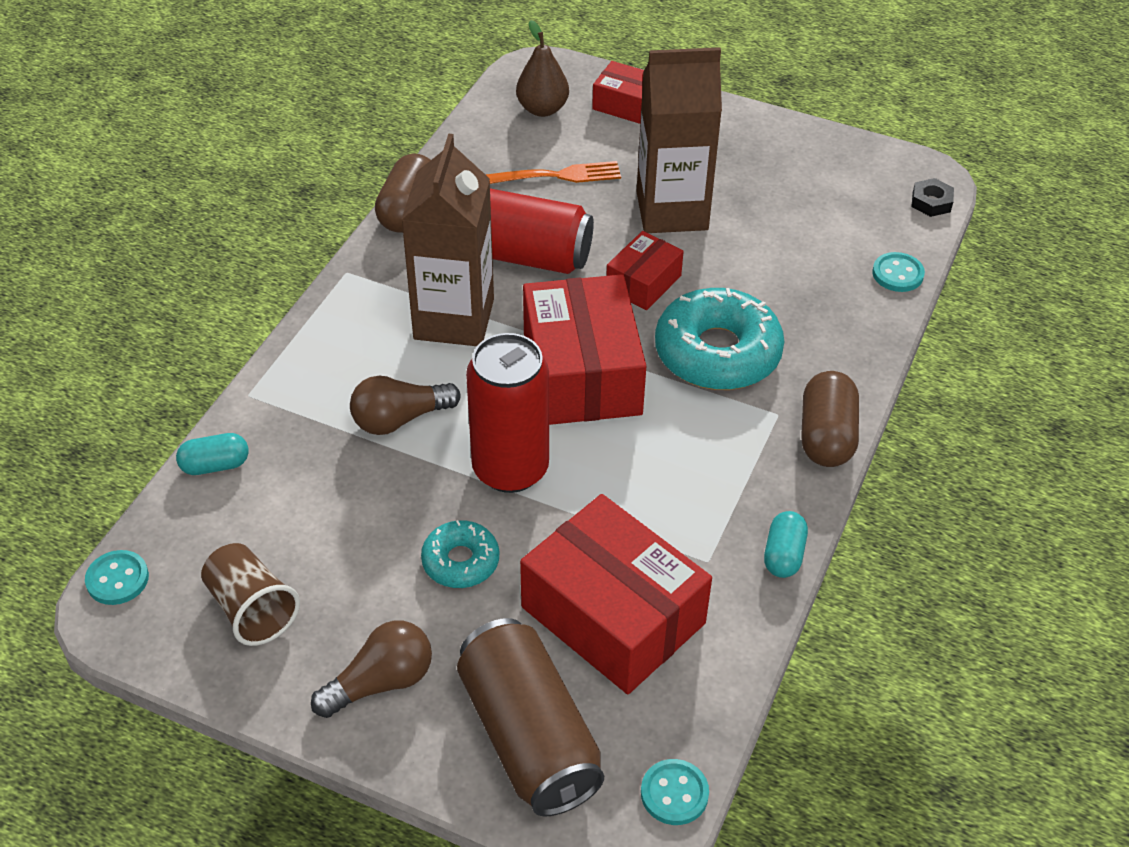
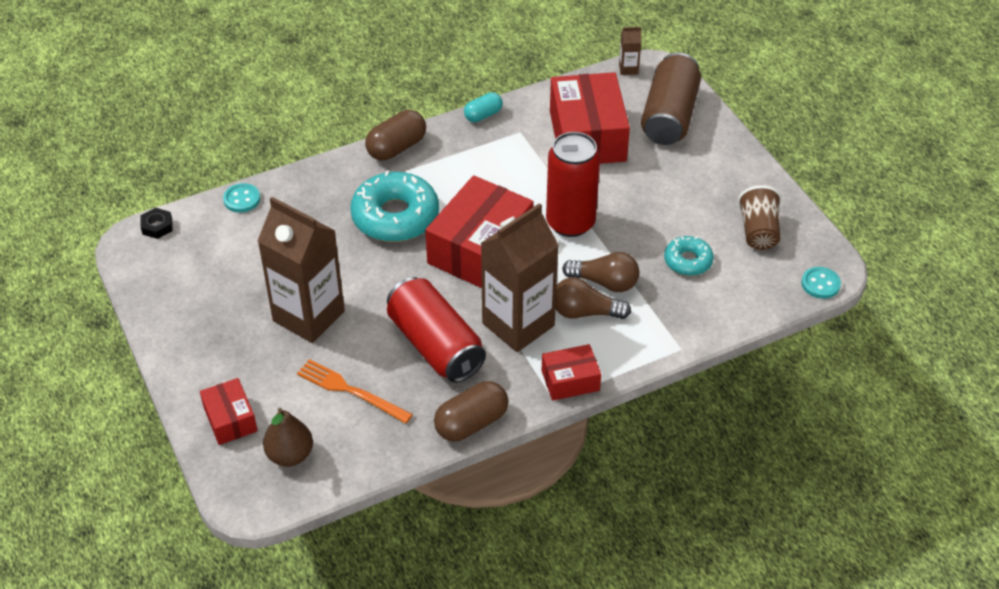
camera: 140 degrees left, 0 degrees up
(215, 465) = (729, 316): turquoise capsule -> none
(381, 682) = (718, 168): brown light bulb -> brown light bulb (585, 312)
(460, 561) = (637, 195): turquoise donut -> turquoise donut (688, 261)
(643, 283) = (384, 280): red box -> red box (570, 380)
(674, 793) = (628, 69): turquoise button -> brown carton

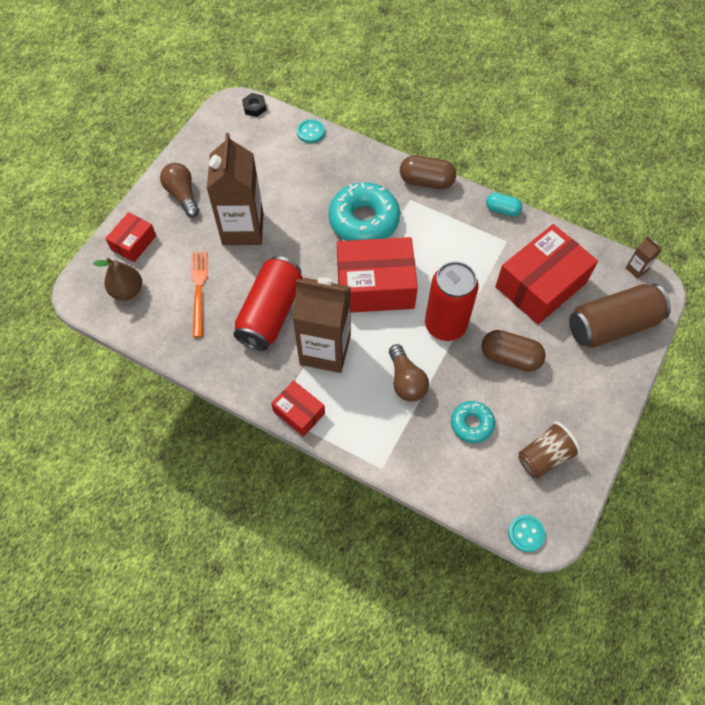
camera: 55 degrees right, 15 degrees up
(471, 423) = (220, 374): brown capsule -> brown capsule (510, 357)
(585, 312) = (368, 385): brown light bulb -> brown light bulb (182, 195)

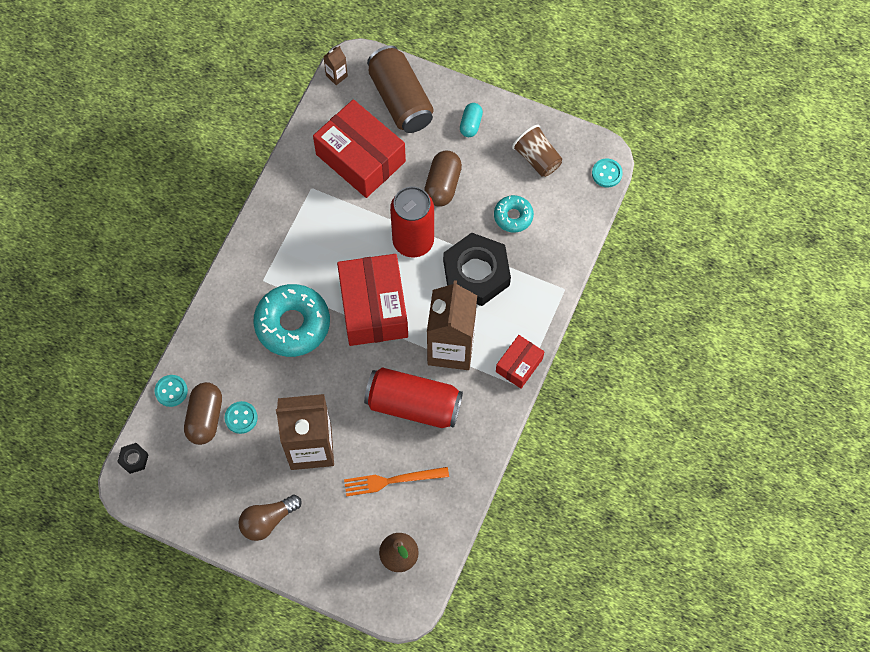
camera: 95 degrees left, 5 degrees up
(134, 243) = (336, 562): red box -> none
(279, 179) = (241, 418): none -> turquoise button
(406, 381) = (476, 273): brown light bulb -> black nut
(426, 181) = (238, 265): brown capsule -> brown capsule (205, 418)
(502, 210) = (272, 192): turquoise capsule -> turquoise capsule (470, 124)

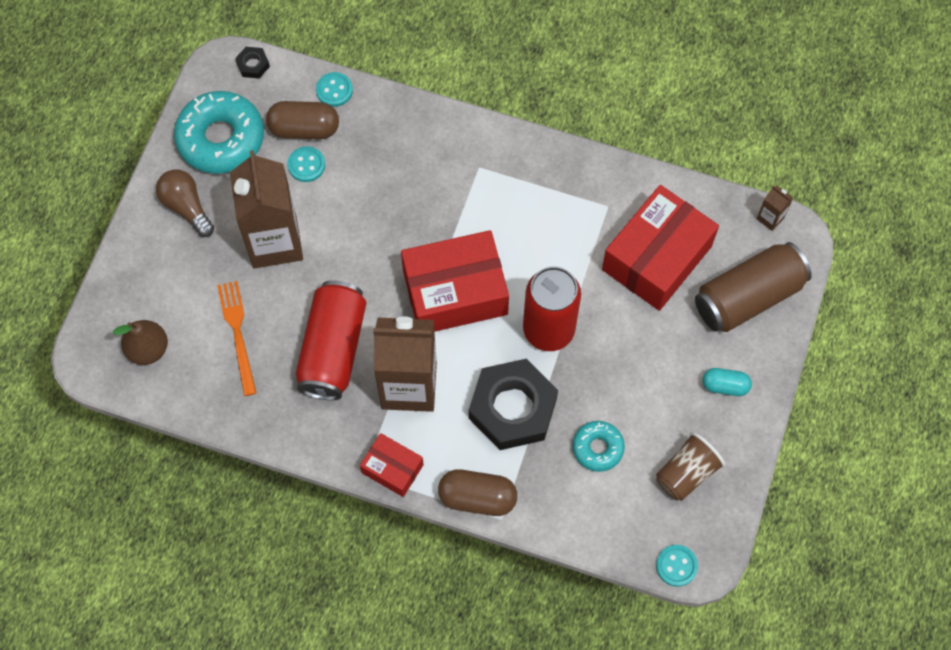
camera: 85 degrees right, 0 degrees up
(292, 324) = (425, 205): turquoise donut -> turquoise donut (221, 139)
(442, 185) = (631, 358): brown capsule -> brown capsule (477, 497)

